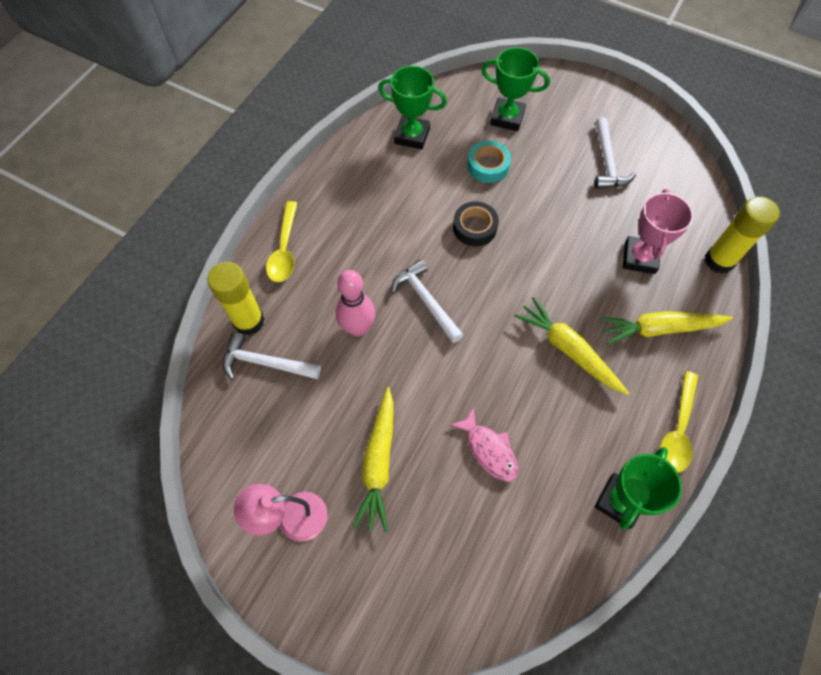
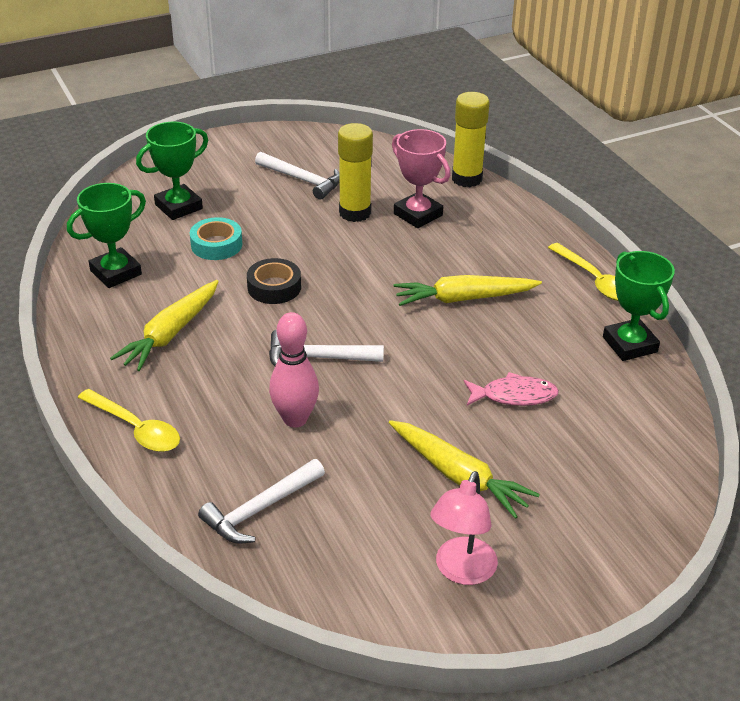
camera: 55 degrees left, 25 degrees down
(249, 321) = (193, 499): yellow glue stick -> yellow glue stick (355, 213)
(659, 329) = (496, 241): yellow carrot -> yellow carrot (170, 333)

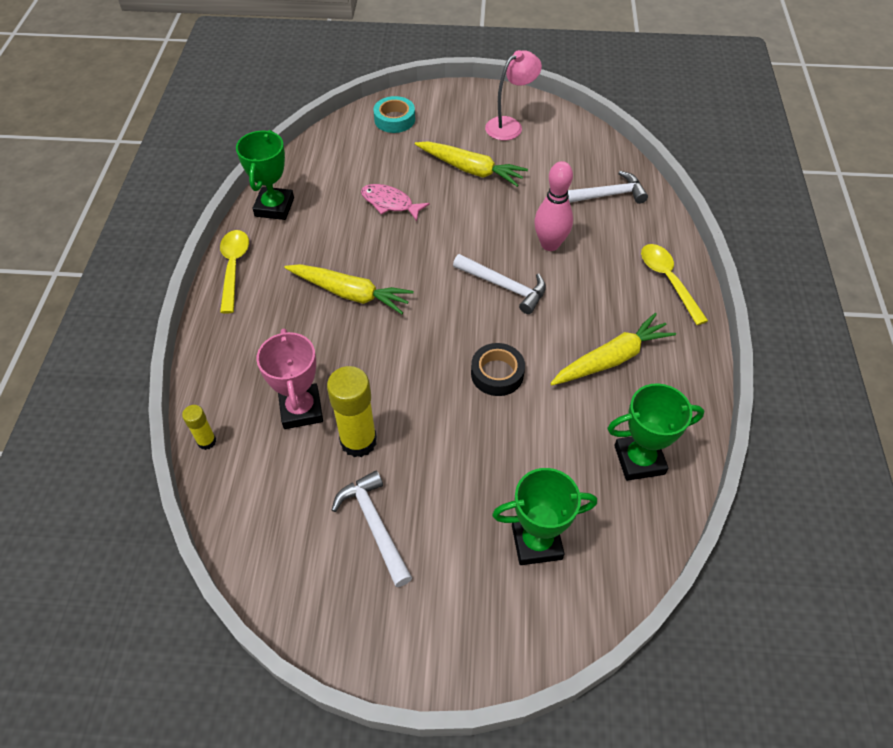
camera: 150 degrees left, 15 degrees up
(216, 245) = (523, 456): turquoise tape -> turquoise tape (394, 119)
(459, 476) = (470, 170): yellow carrot -> yellow carrot turned 135 degrees clockwise
(467, 179) = (207, 441): yellow glue stick -> yellow glue stick, size x0.52

